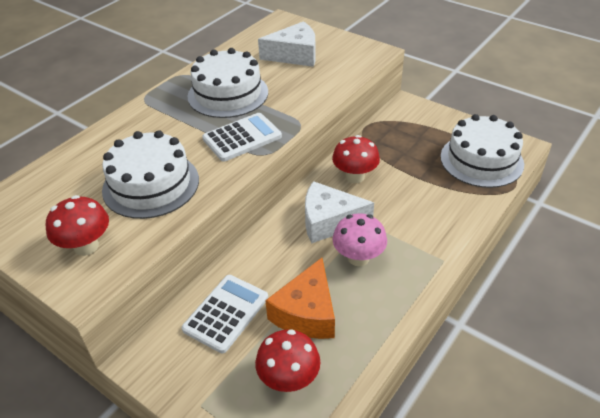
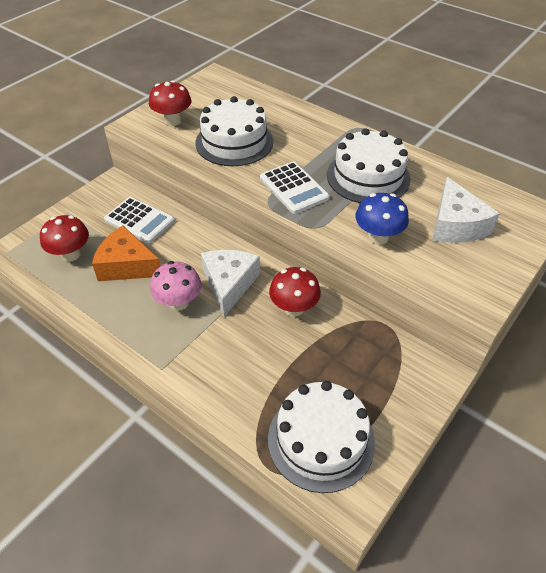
camera: 90 degrees right, 5 degrees up
(311, 91) = (378, 237): none -> blue mushroom

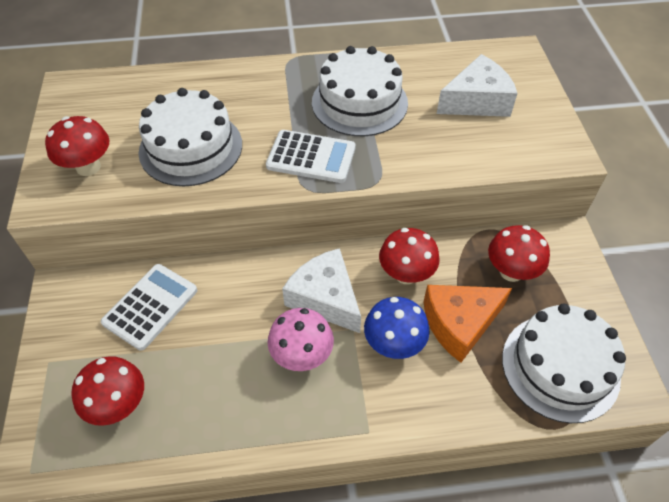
camera: 45 degrees left, 5 degrees up
(127, 265) = (200, 364): orange cheese -> orange cheese (459, 324)
(139, 220) = (150, 306): white calculator -> white calculator turned 45 degrees counterclockwise
(366, 360) = (511, 271): none -> red mushroom
(378, 237) = (437, 153): blue mushroom -> blue mushroom (394, 344)
(455, 225) = (476, 101): white cheese -> white cheese turned 60 degrees counterclockwise

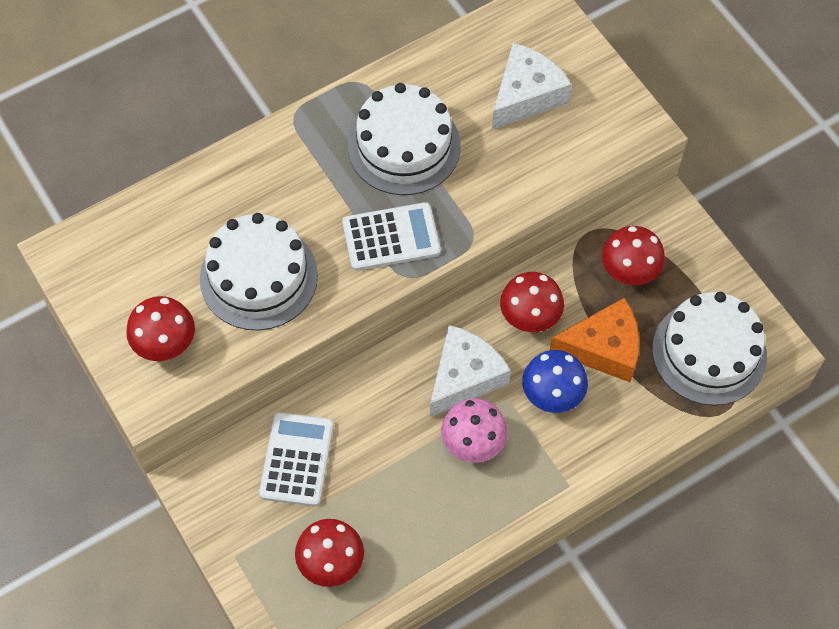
camera: 25 degrees left, 10 degrees up
(325, 298) = (464, 377): white cheese -> white cheese turned 105 degrees clockwise
(459, 324) = (603, 348): orange cheese -> orange cheese turned 135 degrees counterclockwise

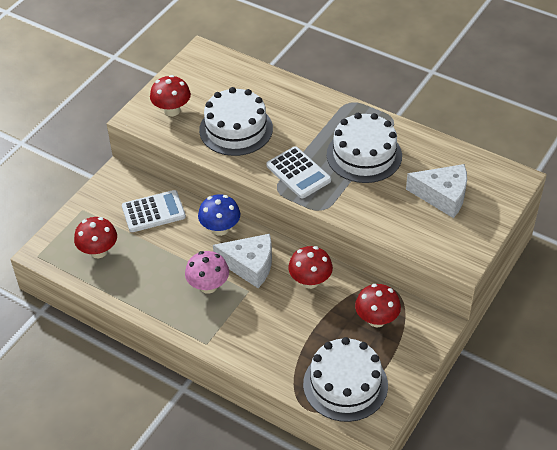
camera: 65 degrees right, 15 degrees down
(552, 395) = (263, 312): blue mushroom -> blue mushroom (220, 229)
(603, 348) = (312, 326): orange cheese -> none

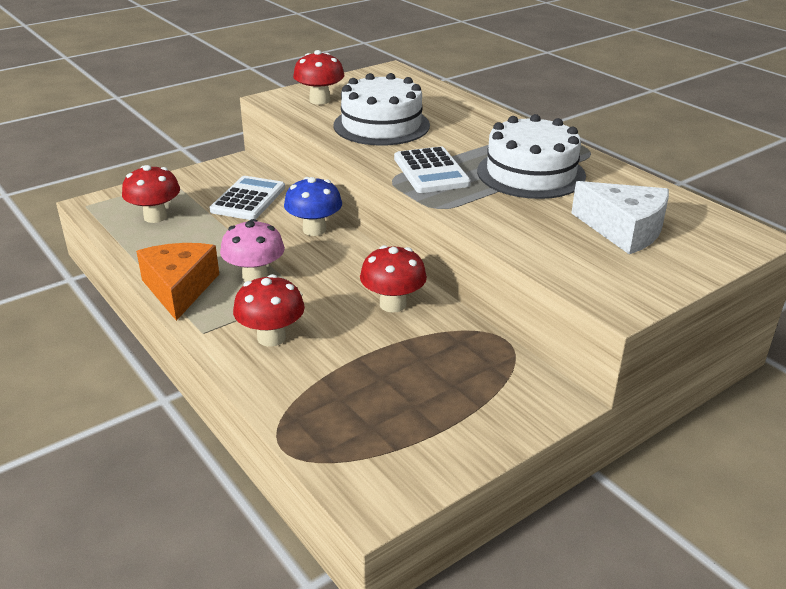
camera: 20 degrees right, 15 degrees down
(153, 212) = (248, 199): white calculator -> white calculator turned 75 degrees counterclockwise
(165, 313) = (179, 288): none -> orange cheese
(250, 265) = (324, 270): white cheese -> none
(345, 384) = (363, 434): white cake -> none
(376, 319) = (462, 369): red mushroom -> red mushroom (271, 337)

